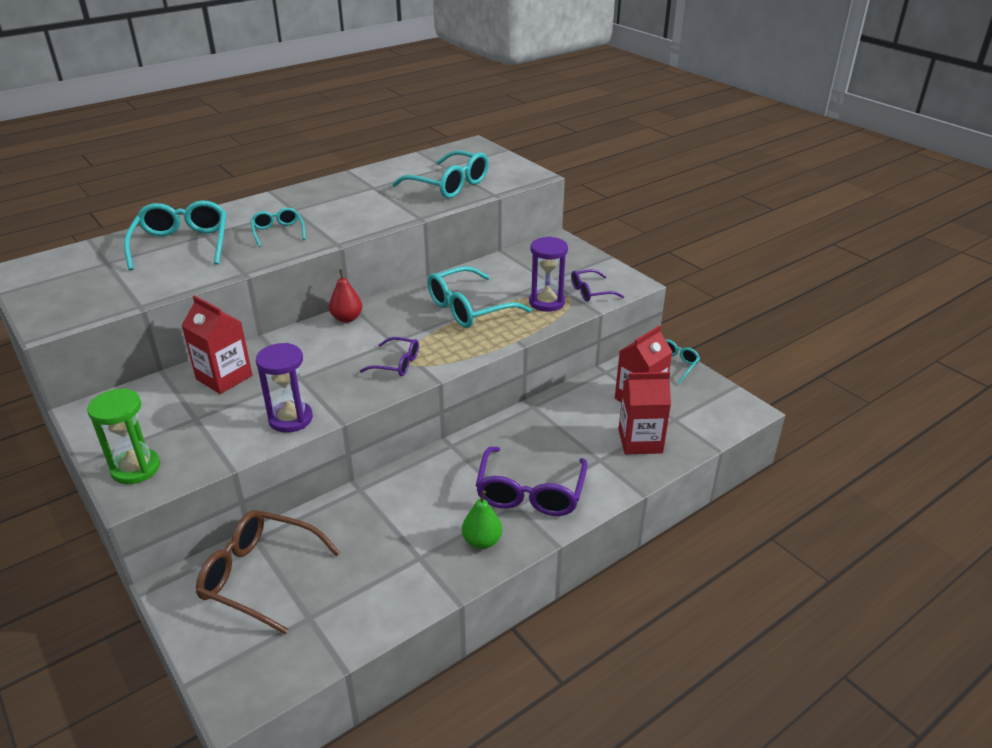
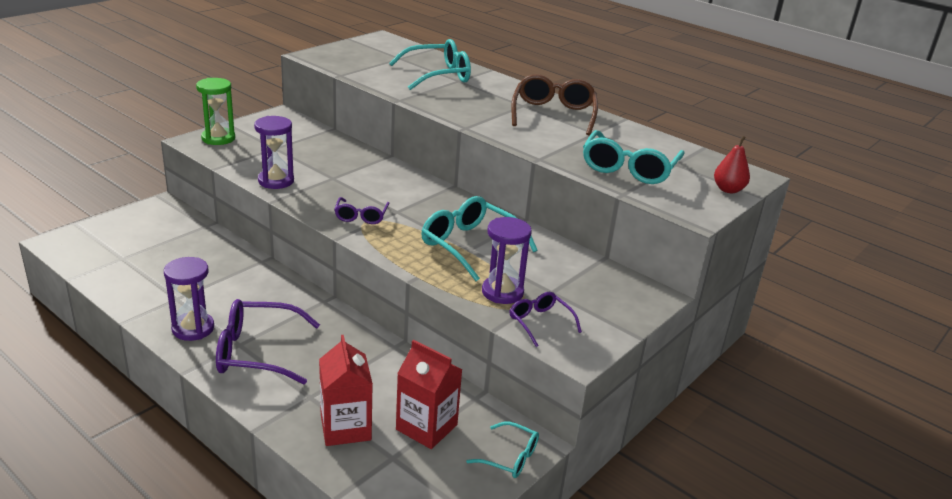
camera: 75 degrees right, 5 degrees down
(224, 377) = (328, 150): red carton -> none
(260, 576) = (167, 233): brown glasses -> brown glasses (553, 114)
(278, 232) = (476, 104): turquoise glasses -> none
(347, 318) = (429, 187): red pear -> red pear (728, 190)
(482, 541) = (193, 328): green pear -> purple hourglass

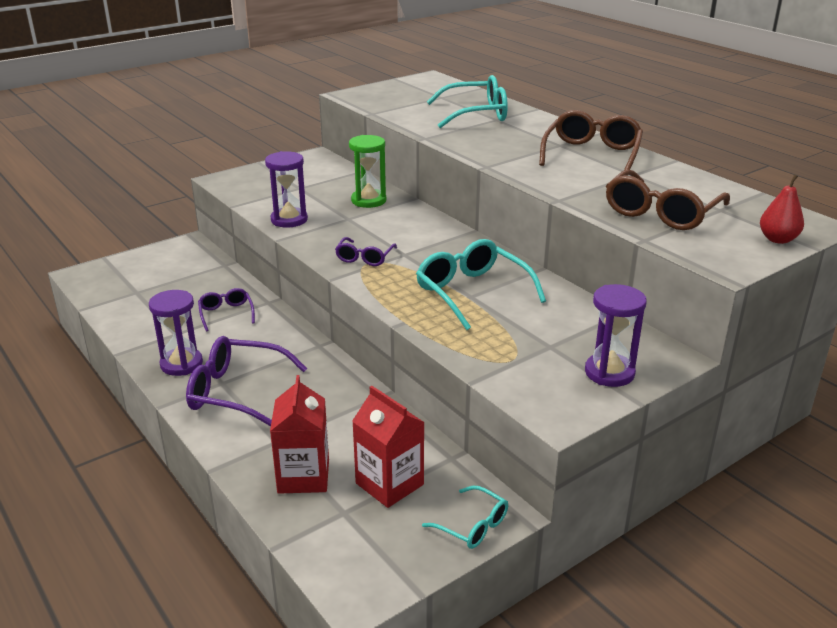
camera: 15 degrees right, 0 degrees up
(218, 138) = (246, 177): green hourglass -> green hourglass (368, 200)
(502, 292) = (493, 343): purple hourglass -> purple hourglass (609, 373)
(540, 322) = (526, 378): purple glasses -> purple glasses (226, 314)
(629, 168) = (661, 213): turquoise glasses -> brown glasses

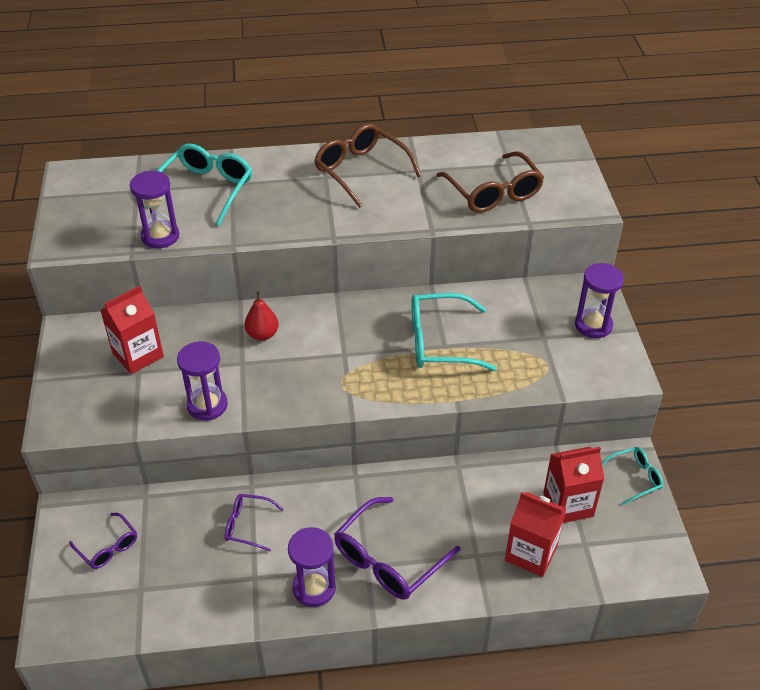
camera: 60 degrees left, 15 degrees up
(316, 183) = (138, 355): none -> red carton
(364, 258) = (330, 382): purple glasses -> purple glasses (108, 547)
(368, 200) = (216, 334): green hourglass -> none
(401, 116) = (160, 236): none -> purple hourglass
(777, 239) = (570, 166): red pear -> red pear (262, 334)

